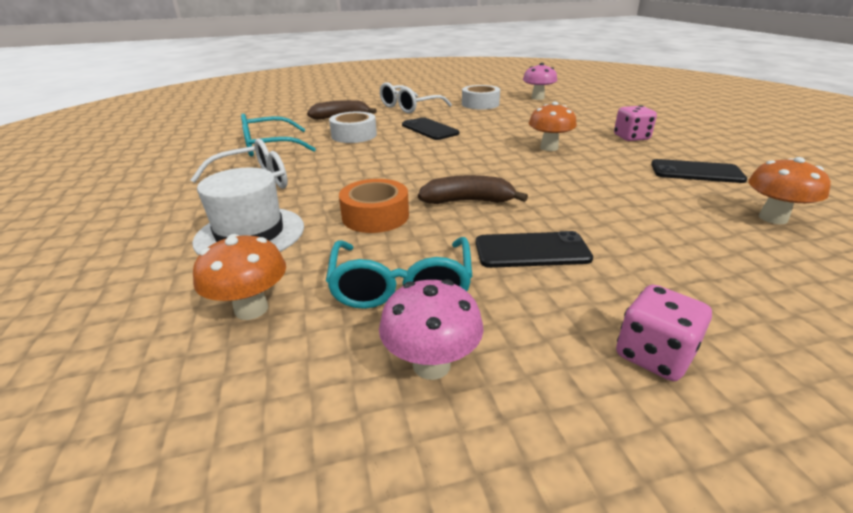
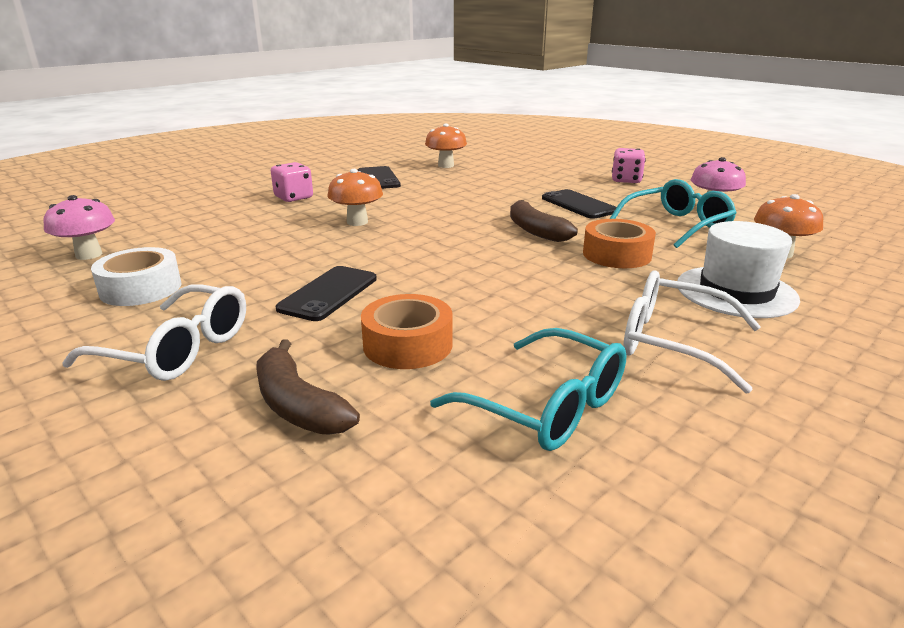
camera: 120 degrees left, 5 degrees down
(354, 135) = (408, 344): white tape -> orange tape

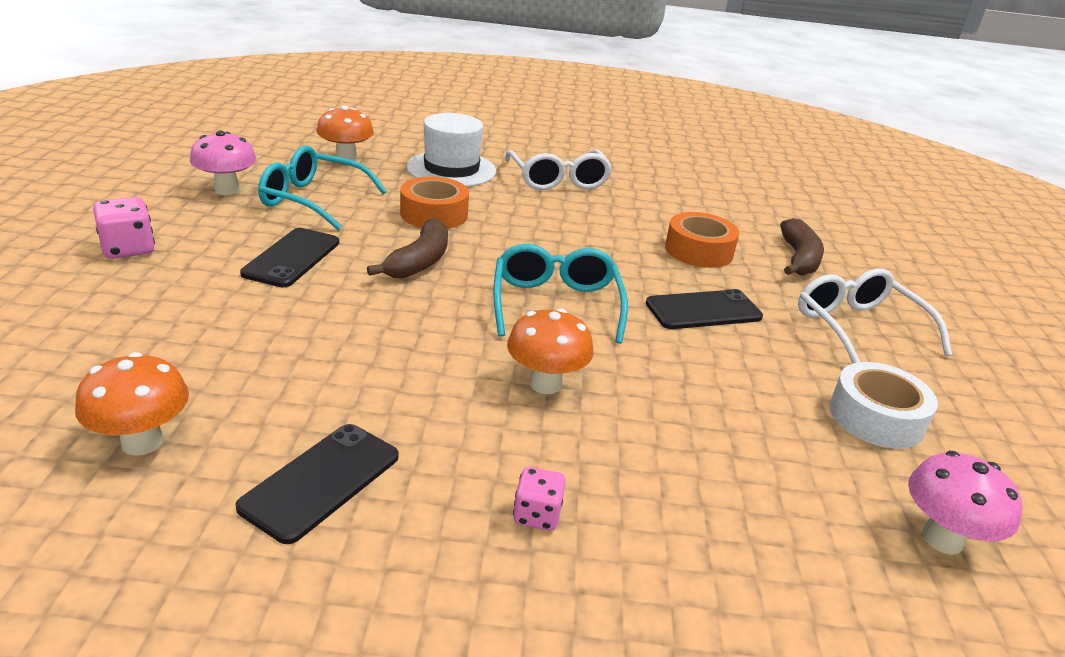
camera: 135 degrees left, 5 degrees up
(293, 198) = (537, 515): pink dice -> pink dice, size x0.66
(545, 406) = (676, 200): turquoise glasses -> turquoise glasses (556, 305)

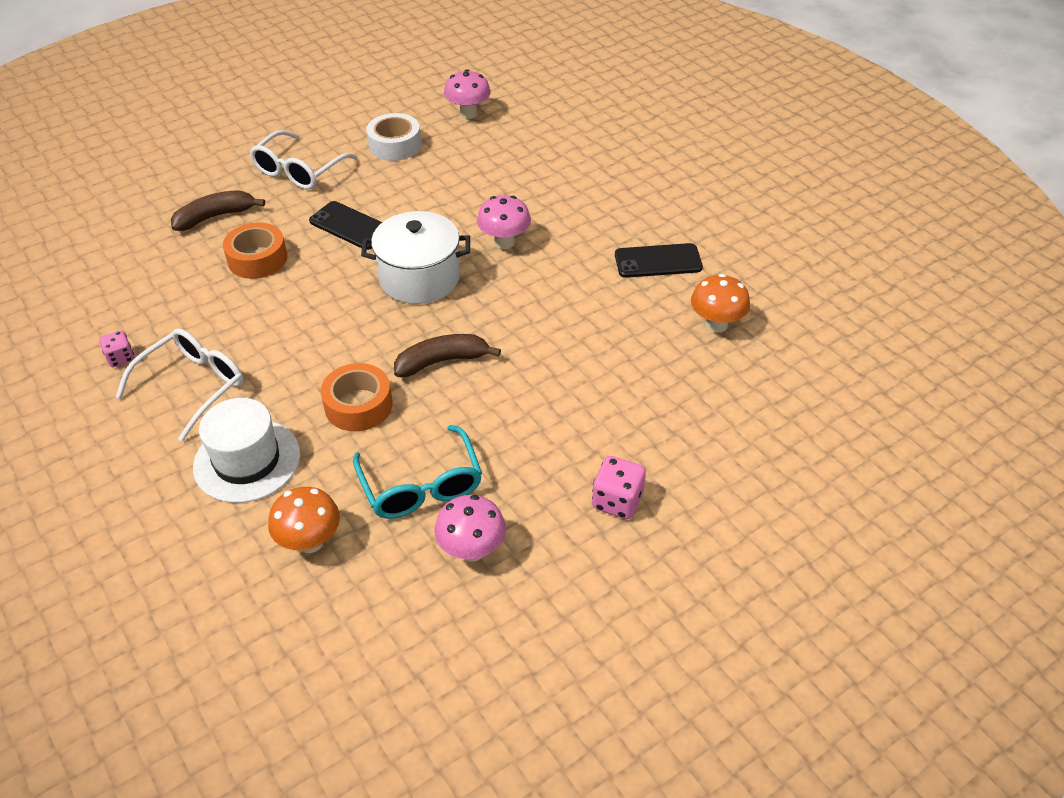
camera: 125 degrees left, 15 degrees up
(292, 258) = (517, 418): black phone -> none
(537, 515) = (593, 201): pink dice -> pink dice (120, 358)
(545, 384) = (504, 242): orange mushroom -> pink mushroom
(556, 305) = (419, 278): turquoise glasses -> white pot

